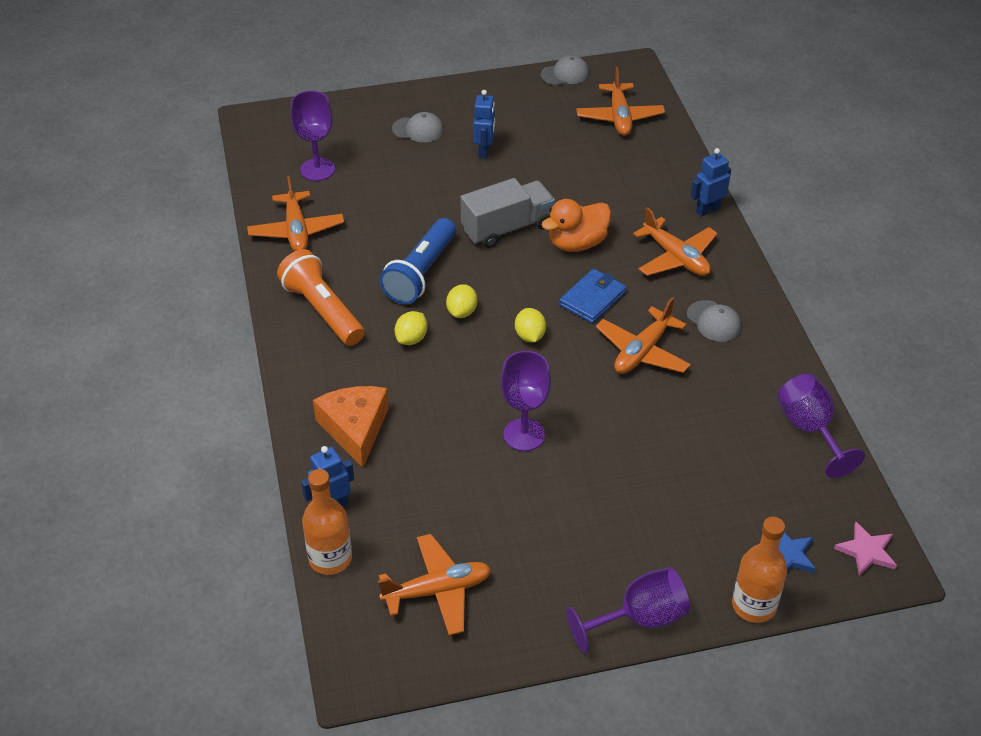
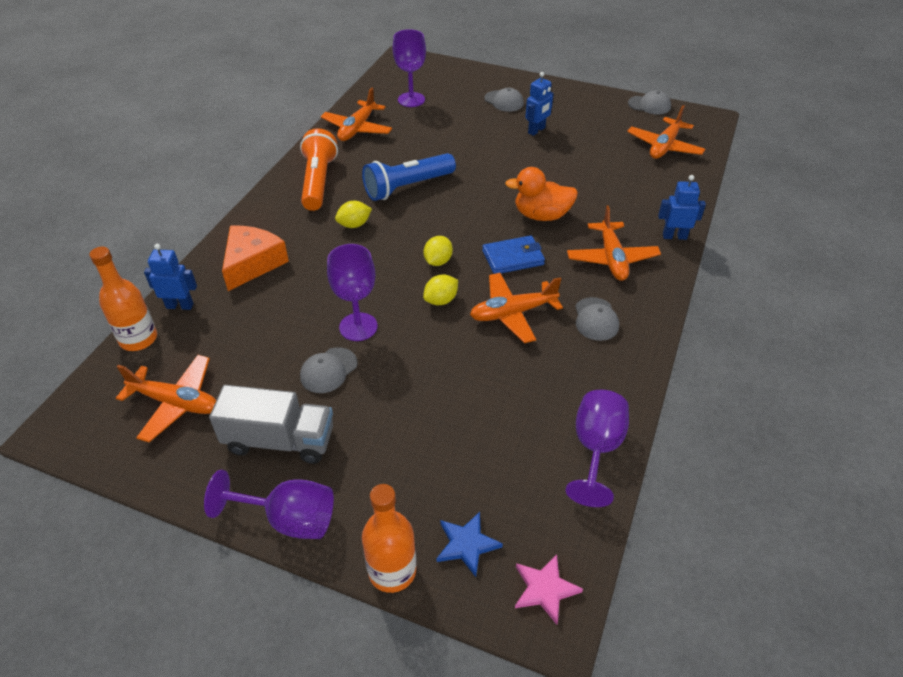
camera: 35 degrees right, 0 degrees up
(462, 312) = (407, 223): yellow lemon -> yellow lemon (441, 300)
(507, 228) = (500, 184): grey truck -> grey truck (279, 440)
(540, 487) = (328, 370): none -> grey cap

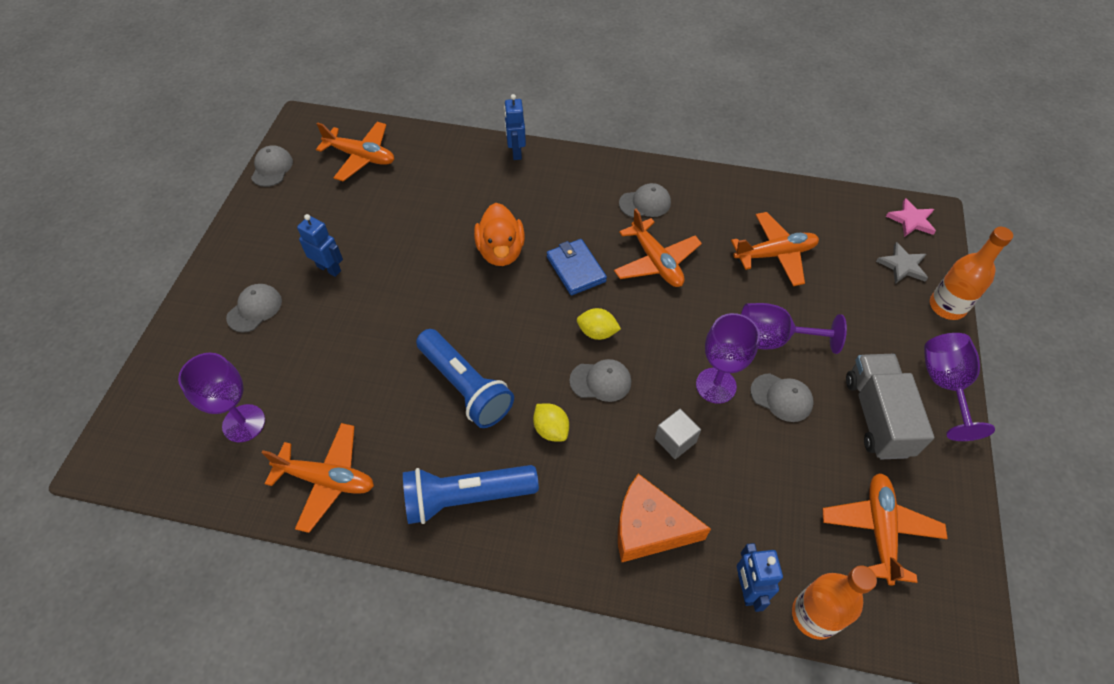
camera: 100 degrees left, 10 degrees up
(316, 290) = (675, 440): none -> grey cube
(318, 182) = (466, 497): orange flashlight -> blue flashlight
(388, 256) = (601, 381): none -> grey cap
(441, 300) = (655, 320): yellow lemon -> none
(467, 544) = (902, 265): blue star -> grey star
(596, 449) = (785, 198): purple goblet -> purple goblet (772, 339)
(611, 258) = (559, 195): orange plane -> orange plane (775, 254)

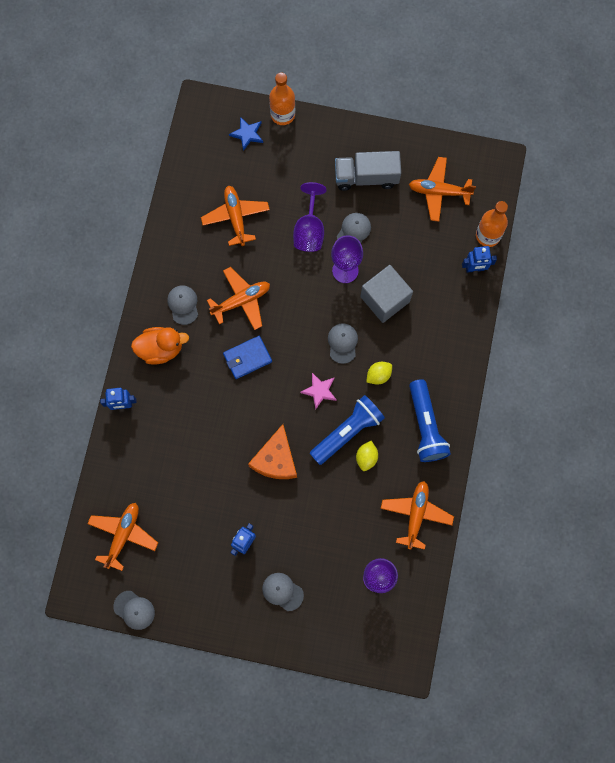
camera: 90 degrees left, 20 degrees up
(272, 168) = (134, 610): grey cap -> grey cap turned 150 degrees counterclockwise
(501, 251) = (230, 413): orange duck -> orange duck (161, 349)
(597, 332) = (303, 344): yellow lemon -> yellow lemon (366, 457)
(649, 527) = (441, 318): orange cheese -> orange cheese (276, 459)
(675, 440) = (385, 299): grey cube -> grey cube, size x1.89
(902, 265) = (247, 134): grey star -> blue star
(911, 220) = (205, 118): pink star -> pink star (319, 391)
(944, 385) = (344, 132): purple goblet -> none

